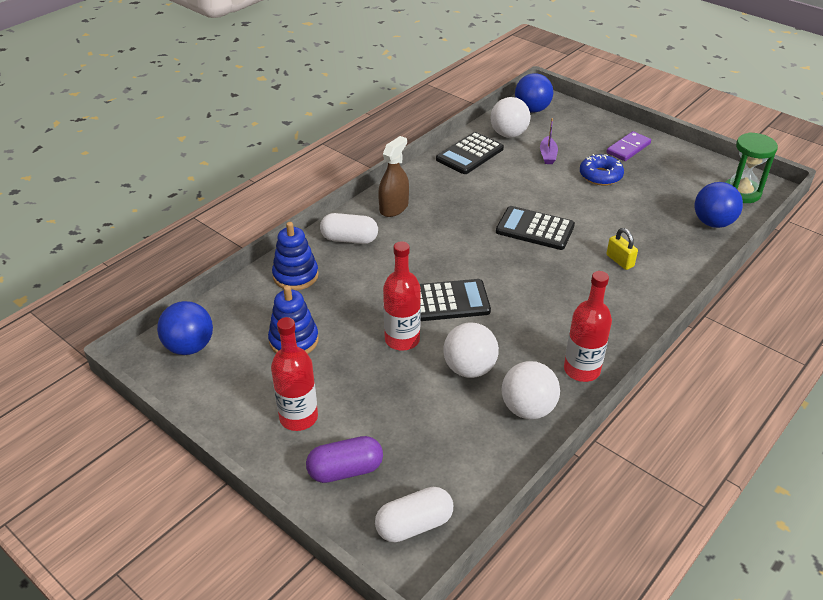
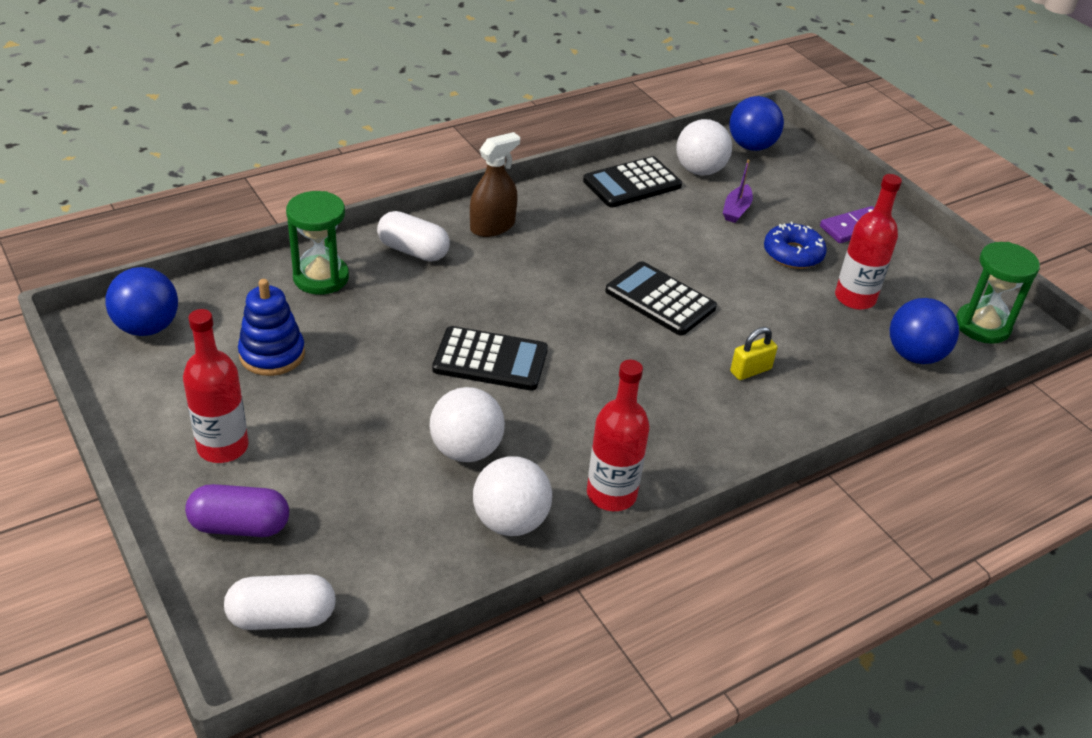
camera: 15 degrees right, 0 degrees up
(295, 276) = (321, 278): blue stacking toy -> green hourglass
(402, 339) = (404, 390): red bottle -> red bottle (855, 298)
(620, 261) = (750, 370): yellow padlock -> yellow padlock turned 75 degrees clockwise

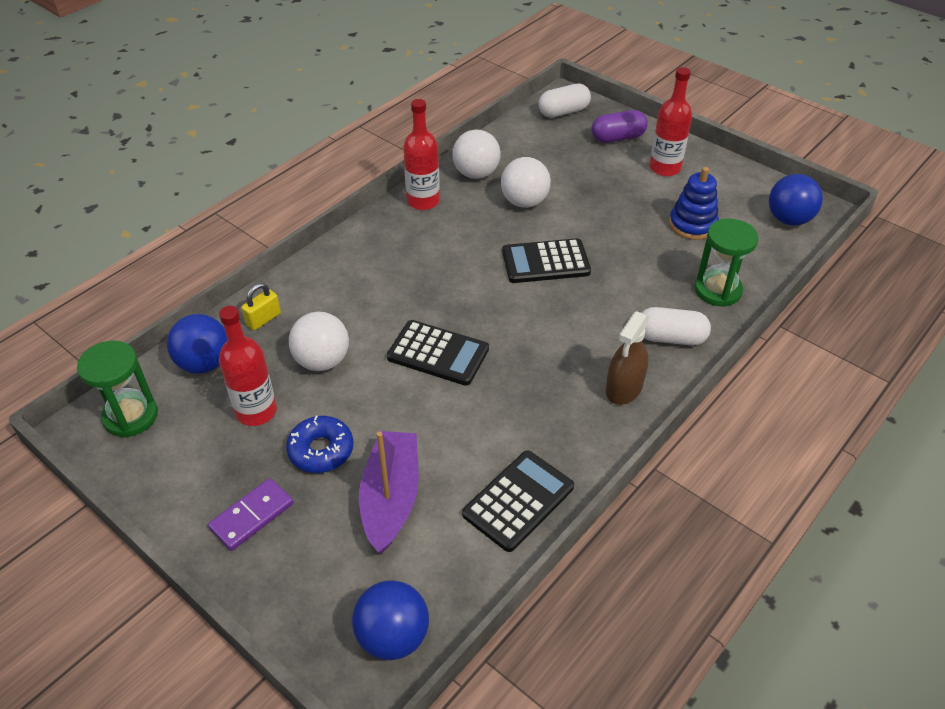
camera: 165 degrees right, 5 degrees up
(700, 170) = (448, 555): white ball -> white ball (322, 361)
(736, 210) = (391, 498): purple boat -> purple boat, size x1.95
(750, 370) = (347, 309): yellow padlock -> yellow padlock (263, 319)

